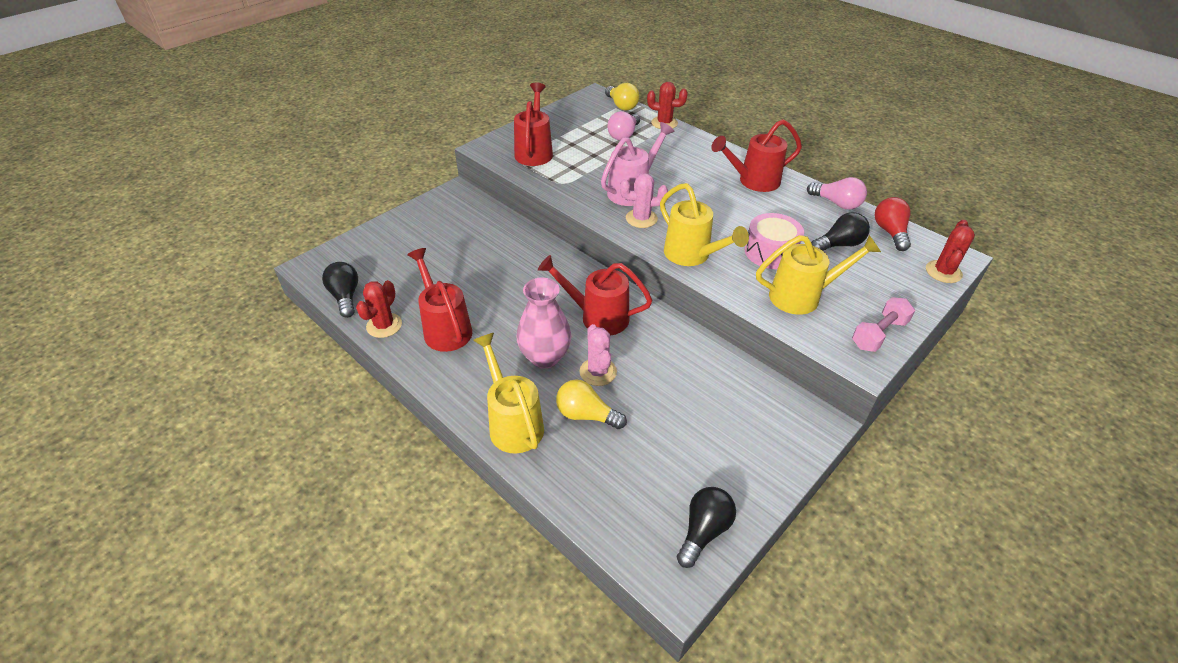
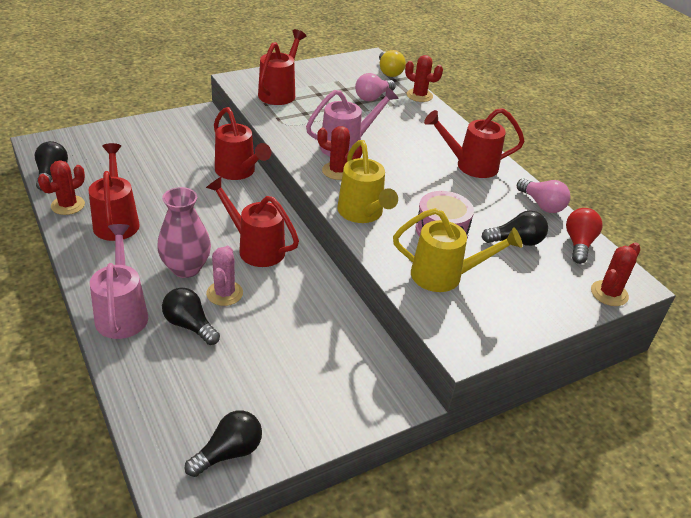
camera: 15 degrees right, 5 degrees down
(513, 423) = (122, 313): yellow watering can -> pink watering can
(531, 243) = (238, 172): none -> red watering can
(586, 415) = (190, 325): yellow light bulb -> black light bulb
(641, 218) = (337, 171): pink cactus -> red cactus
(878, 334) = (497, 329): pink dumbbell -> none

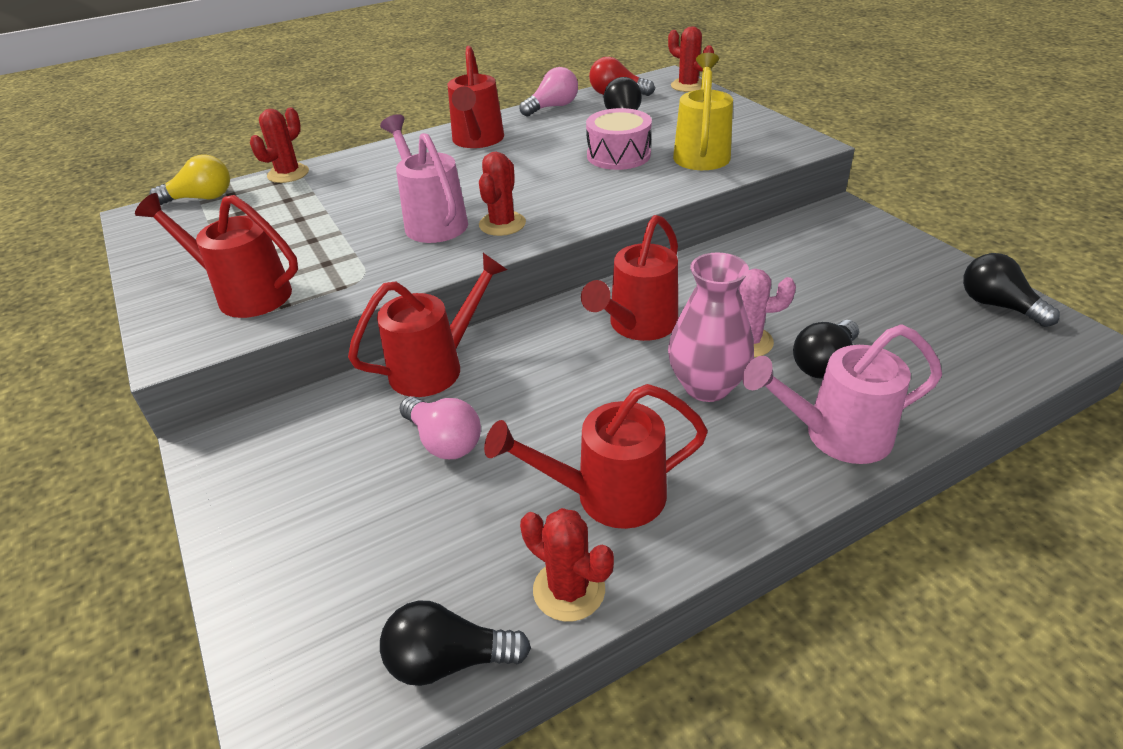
camera: 85 degrees left, 0 degrees up
(362, 213) = (601, 202): yellow watering can -> none
(373, 97) = (284, 208): pink light bulb -> pink light bulb (444, 441)

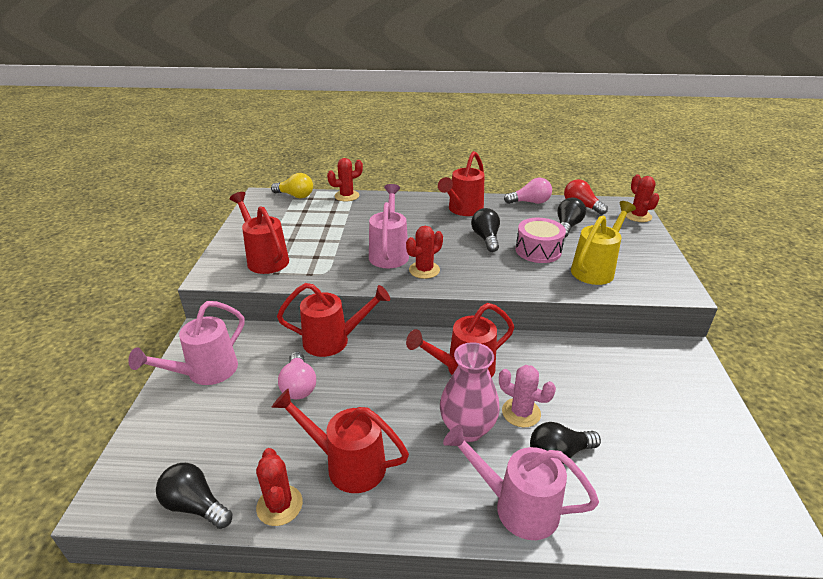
camera: 30 degrees right, 5 degrees down
(277, 492) = (206, 372): none -> pink watering can
(997, 305) = (741, 480): black light bulb -> black light bulb (486, 238)

